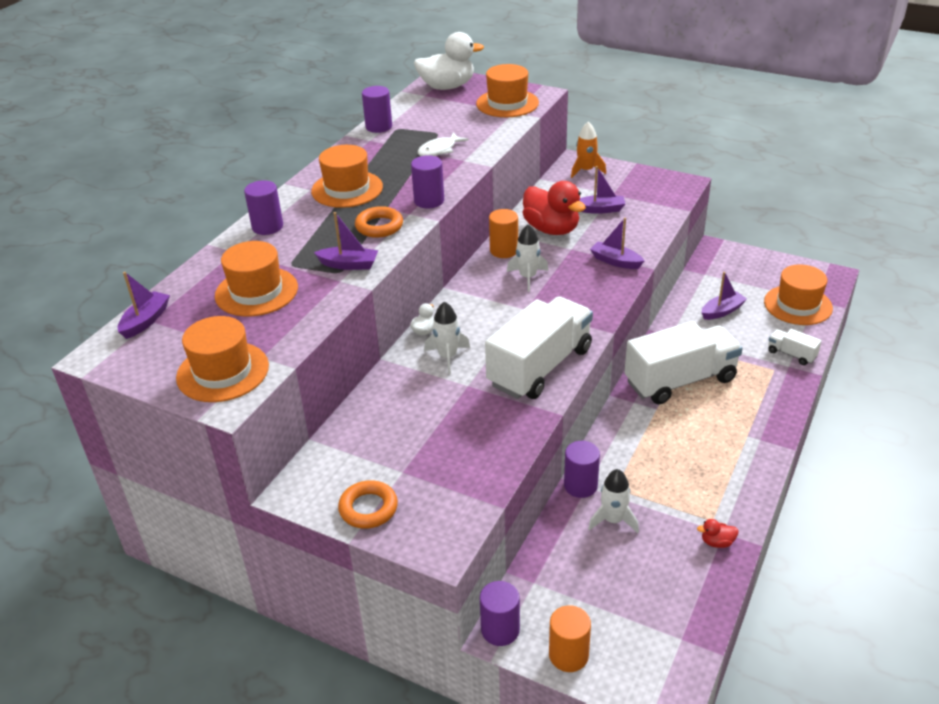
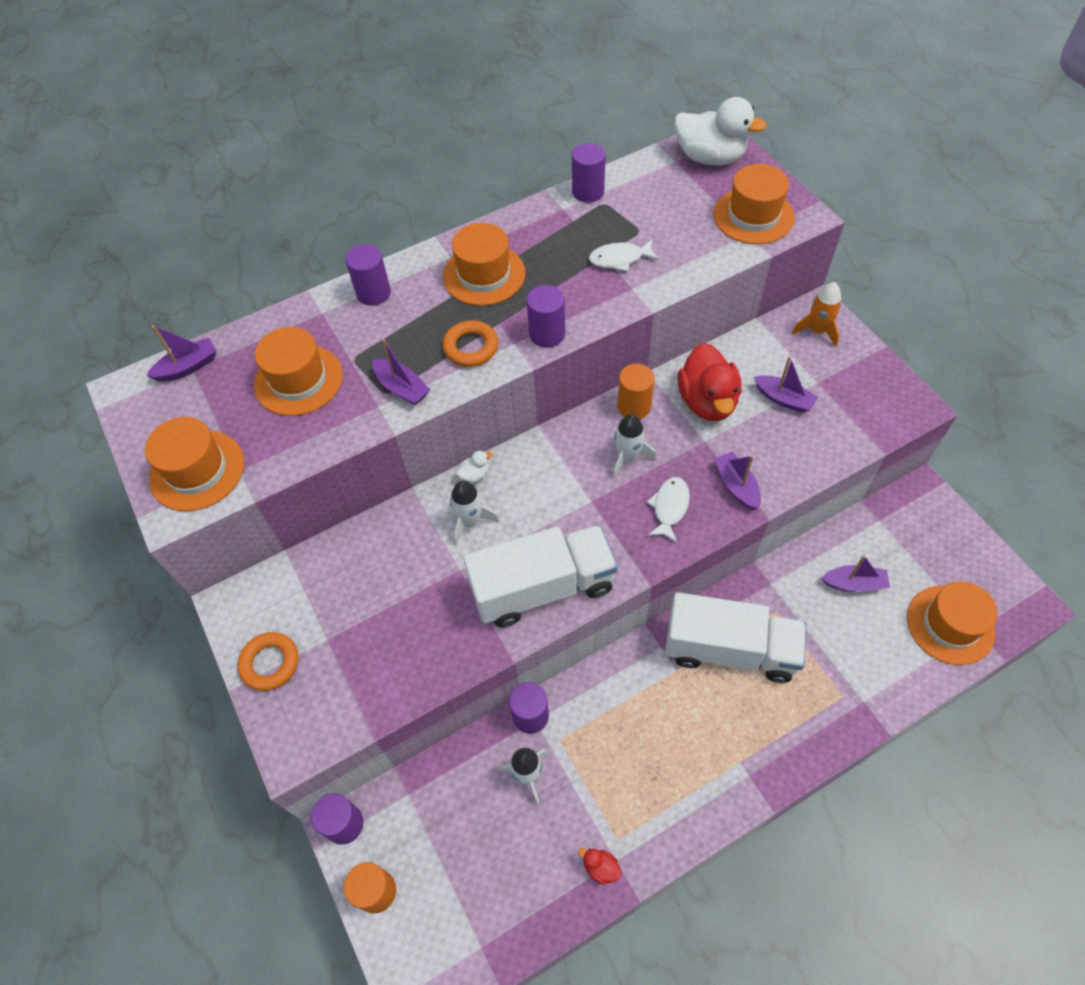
camera: 35 degrees right, 20 degrees up
(583, 289) = (669, 507): none -> white fish
(791, 354) = (881, 688): white truck -> none

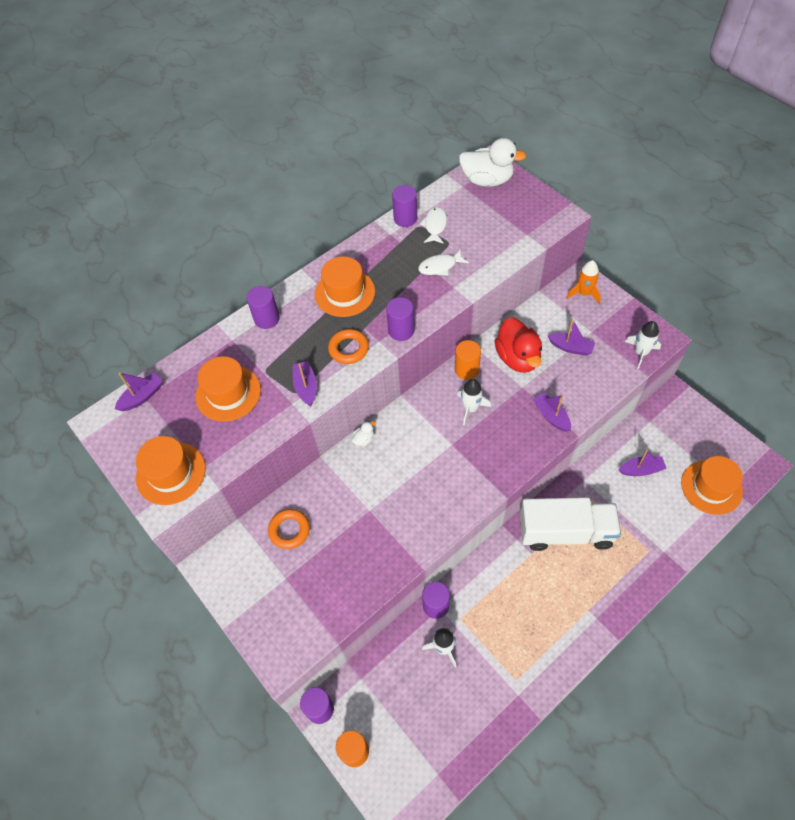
camera: 10 degrees left, 0 degrees up
(270, 663) = (248, 603): orange ring -> orange ring (289, 530)
(402, 388) = (306, 387): purple boat -> purple boat turned 135 degrees counterclockwise
(470, 521) = (368, 474): white rocket -> white rocket (640, 352)
(542, 587) = (431, 513): white truck -> none
(600, 867) = (508, 702): red duck -> none
(669, 507) = (508, 439): white fish -> white fish (435, 225)
(753, 216) = (527, 220): orange hat -> none

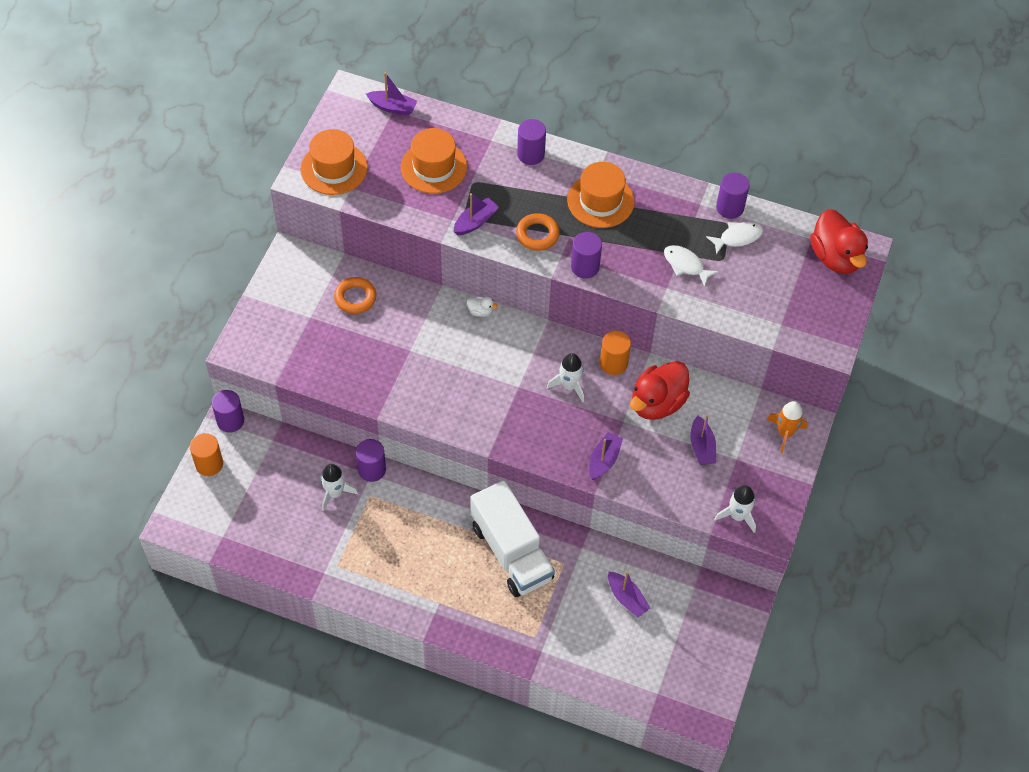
camera: 55 degrees right, 0 degrees up
(487, 180) = (835, 257): white duck -> red duck
(711, 487) = (646, 674): orange hat -> none

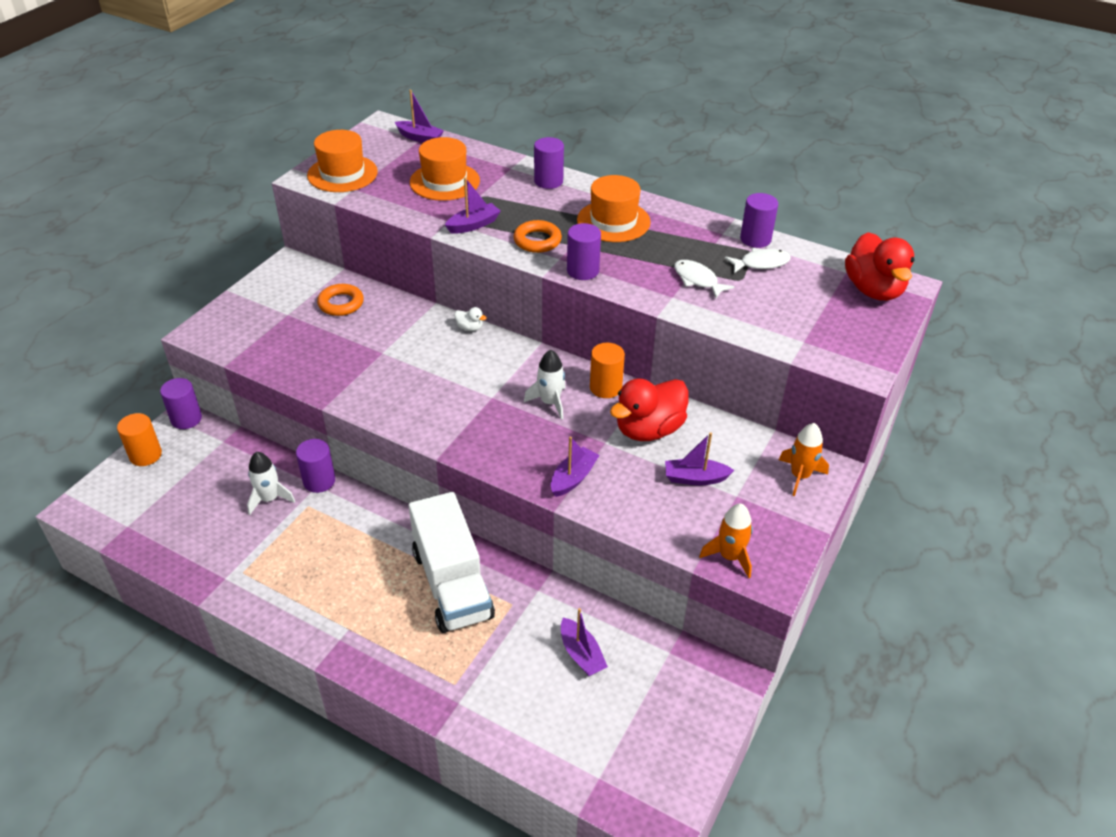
camera: 10 degrees right, 15 degrees down
(701, 447) = (695, 478): purple boat -> purple boat turned 90 degrees clockwise
(737, 516) = (729, 556): white rocket -> orange rocket

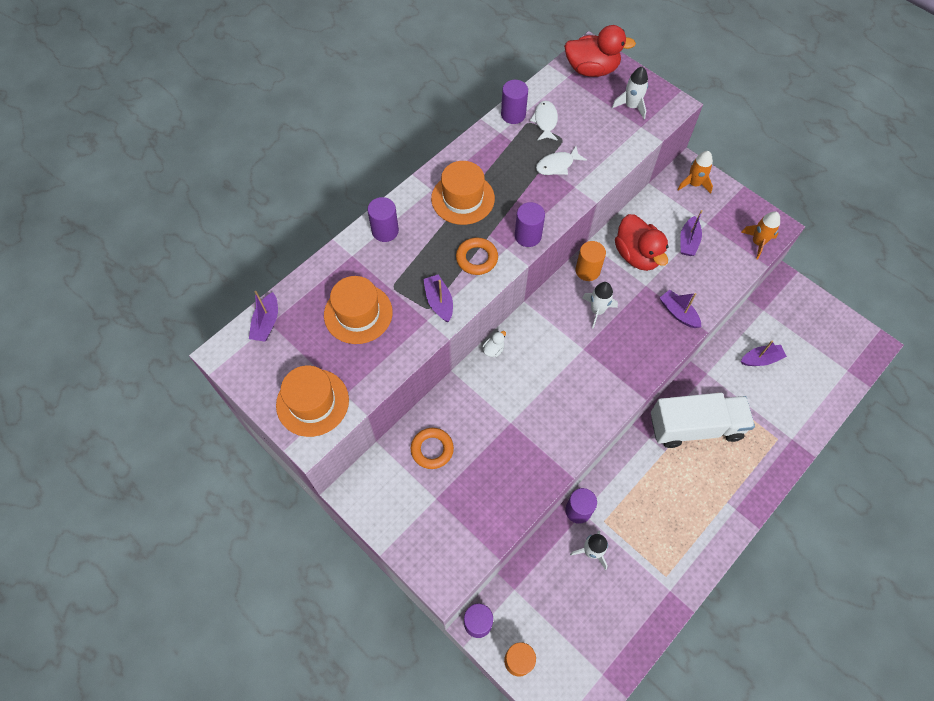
camera: 75 degrees left, 20 degrees up
(420, 138) = (266, 323): purple boat -> purple boat turned 150 degrees clockwise
(833, 329) = (631, 106): none -> white rocket

